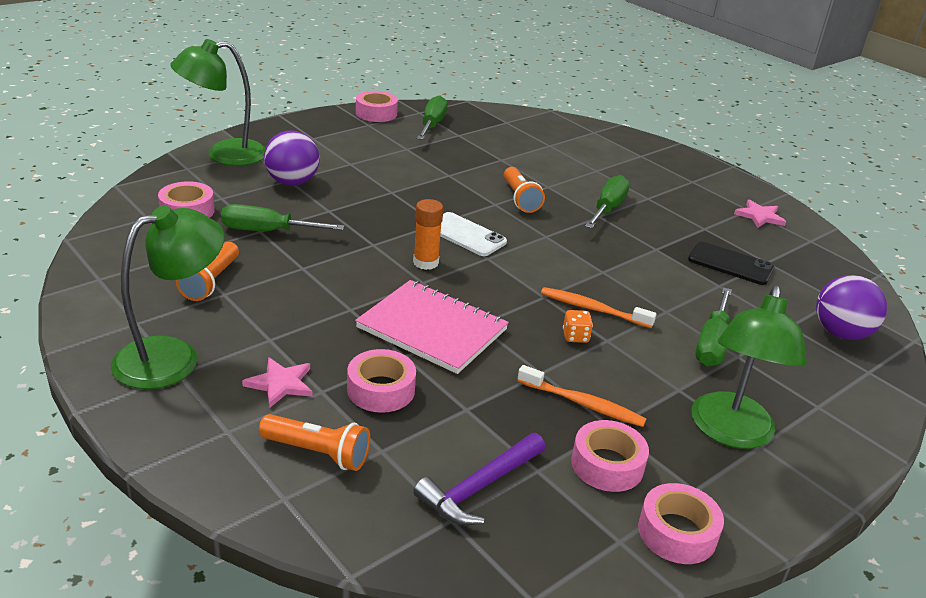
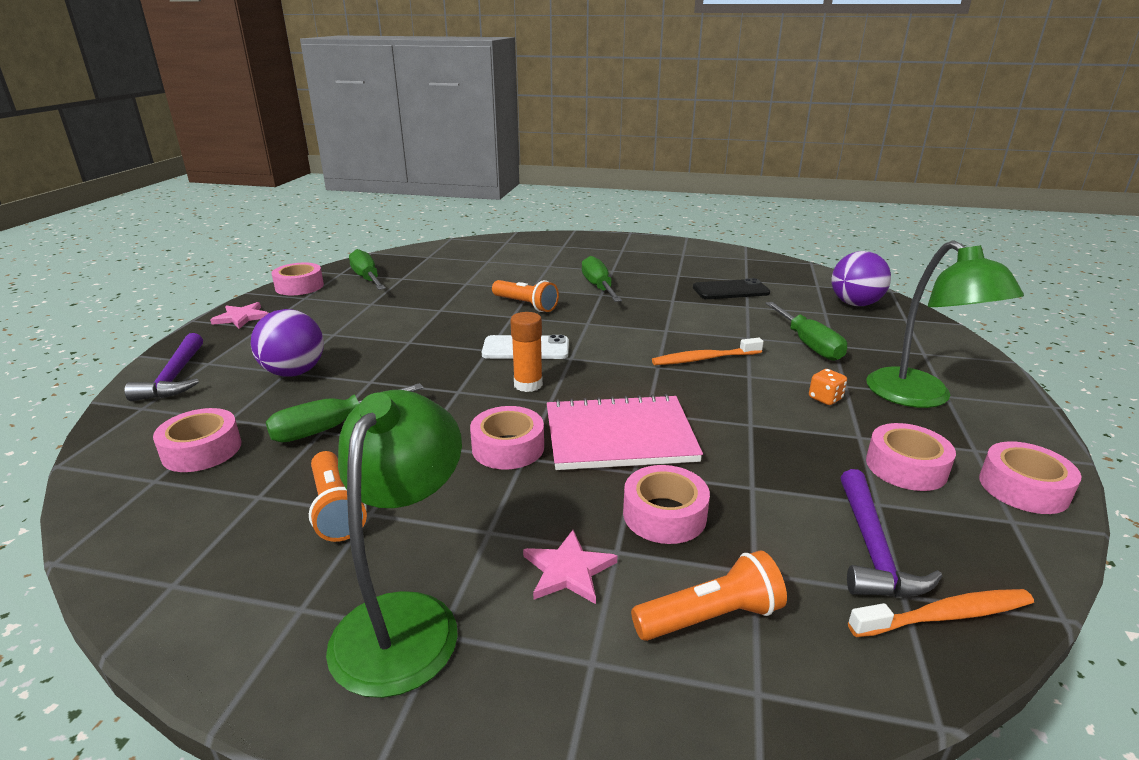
camera: 35 degrees left, 5 degrees down
(224, 154) = (174, 377): green lamp -> purple hammer
(350, 298) = (508, 447): none -> pink tape
(575, 337) = (727, 384): orange dice -> orange dice (825, 398)
(583, 404) = (815, 431): orange toothbrush -> orange toothbrush (945, 615)
(759, 216) = (696, 255): pink star -> pink star (241, 317)

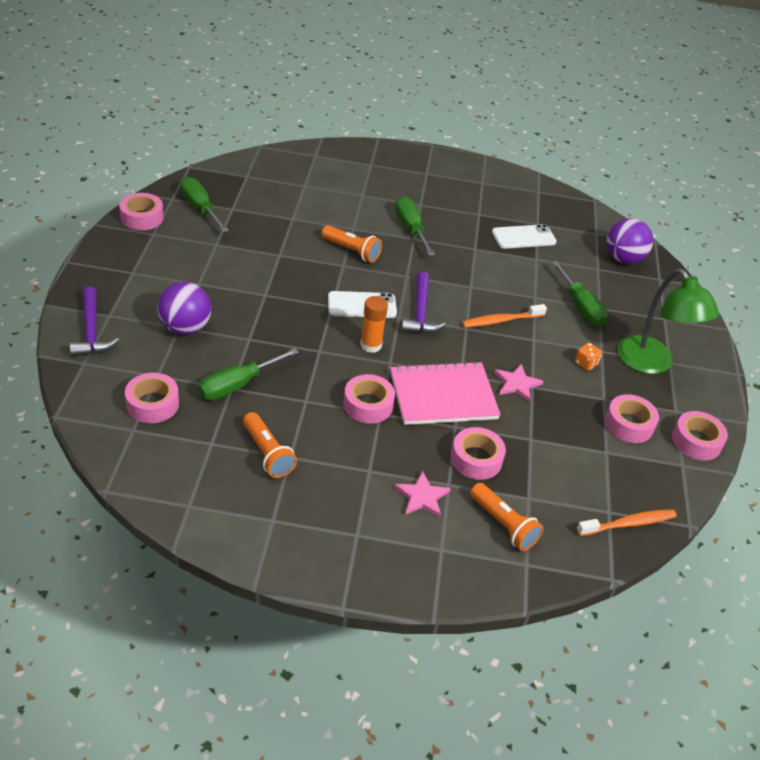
camera: 10 degrees left, 15 degrees up
(241, 317) = (109, 259): pink star -> pink star (517, 384)
(405, 619) = (335, 526): green lamp -> none
(710, 617) = (503, 525): orange flashlight -> orange flashlight turned 75 degrees clockwise
(730, 290) = (523, 237): black phone -> white phone
(872, 548) = (597, 483): purple hammer -> purple hammer (420, 312)

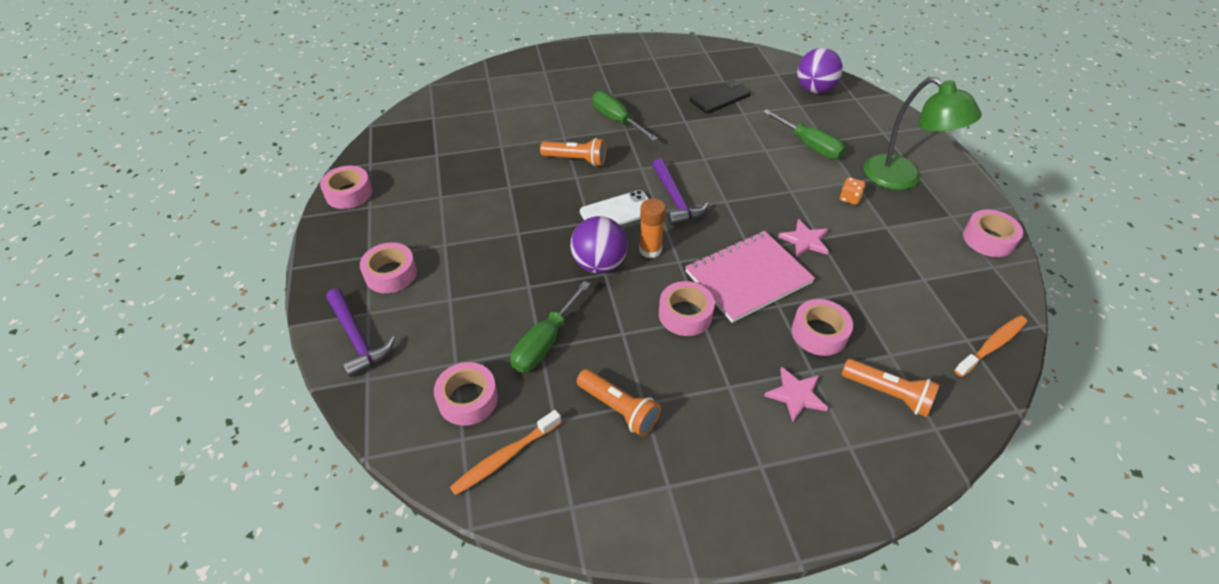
camera: 15 degrees left, 5 degrees up
(185, 328) = (456, 298): purple ball -> purple ball (599, 264)
(200, 208) = (404, 164): green screwdriver -> none
(501, 321) = (751, 183): orange toothbrush -> orange toothbrush (505, 457)
(523, 237) = (720, 97): white phone -> black phone
(629, 424) = (924, 244): pink tape -> pink tape (391, 274)

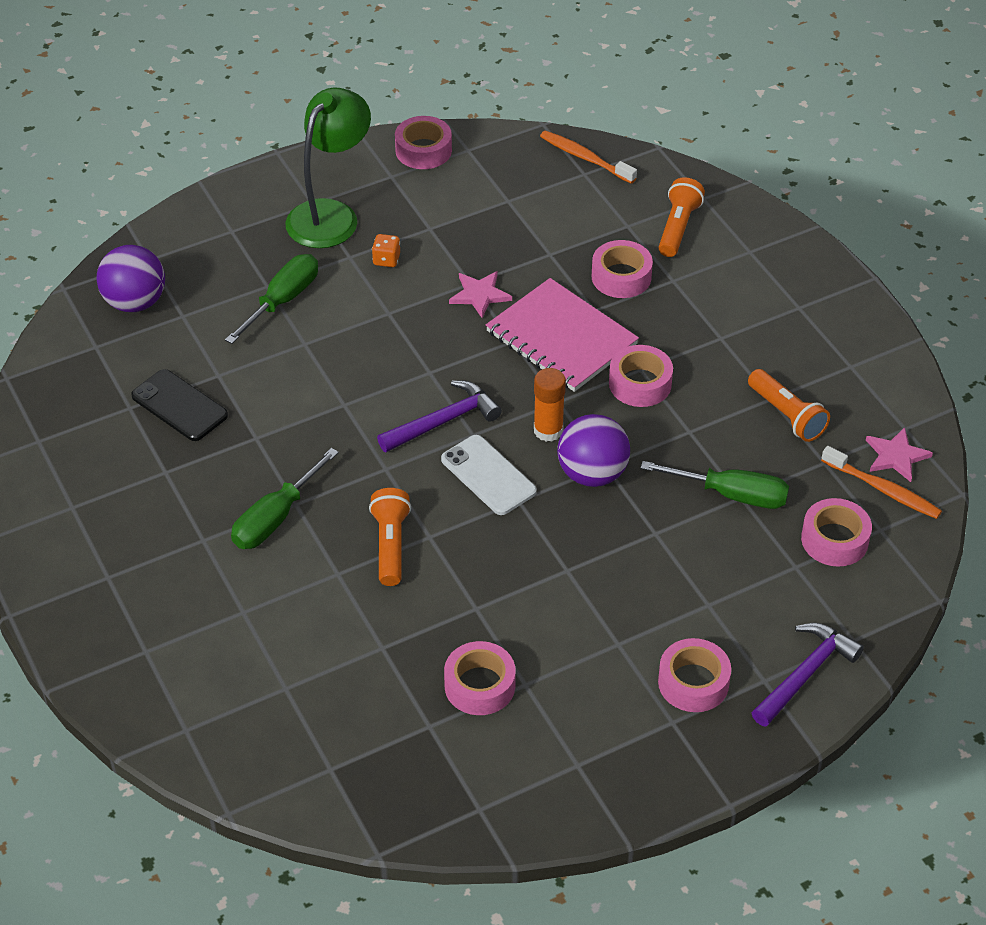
camera: 105 degrees left, 0 degrees up
(349, 193) = (558, 805): pink tape -> pink tape (479, 685)
(619, 409) = (787, 415): orange flashlight -> orange flashlight turned 120 degrees clockwise
(796, 395) = (709, 289): pink star -> pink star (896, 456)

